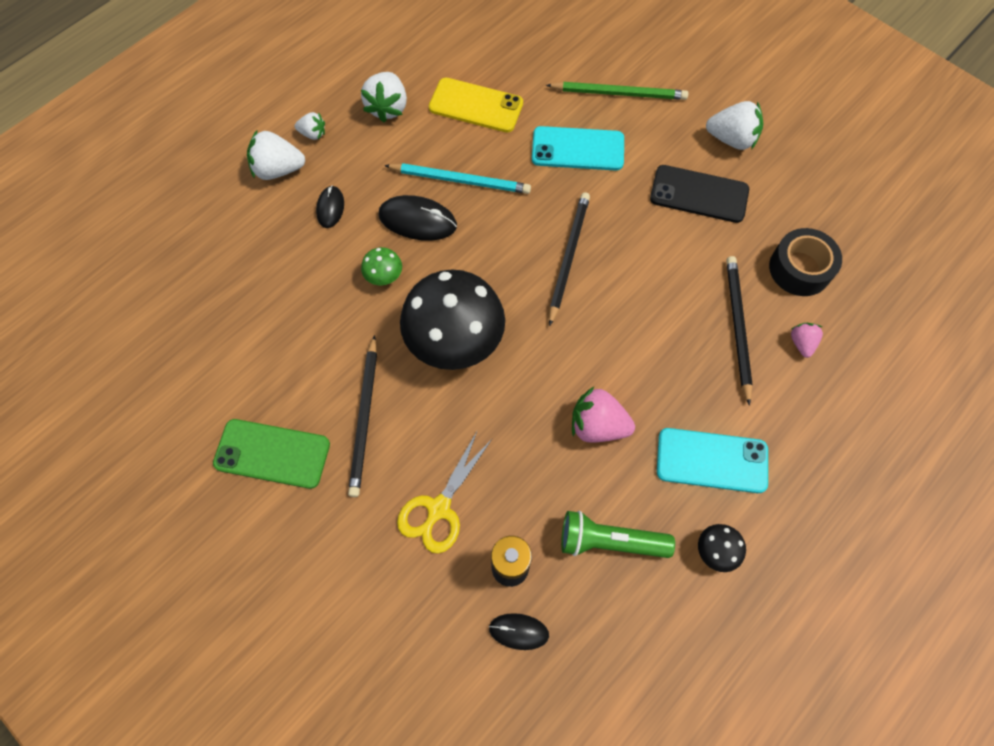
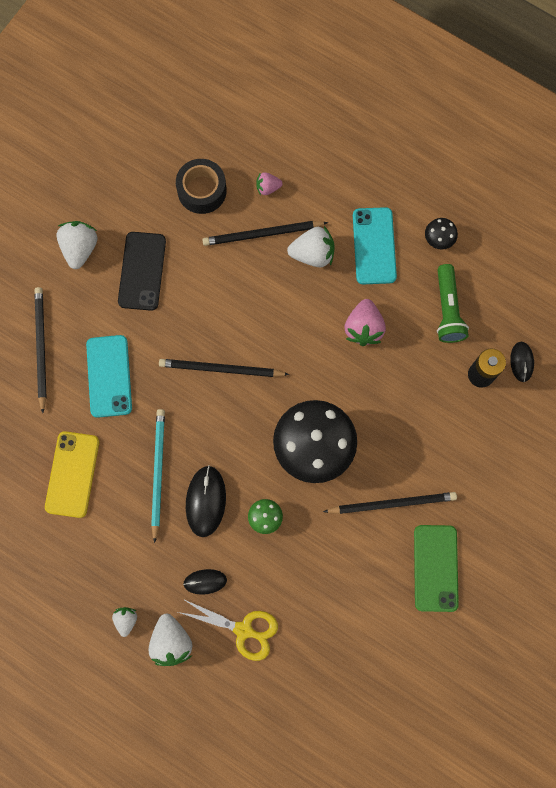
camera: 100 degrees left, 10 degrees up
(387, 108) = (86, 556): white strawberry -> white strawberry (312, 254)
(439, 508) = (450, 432): yellow scissors -> yellow scissors (243, 630)
(619, 93) = (41, 347): green pencil -> black pencil

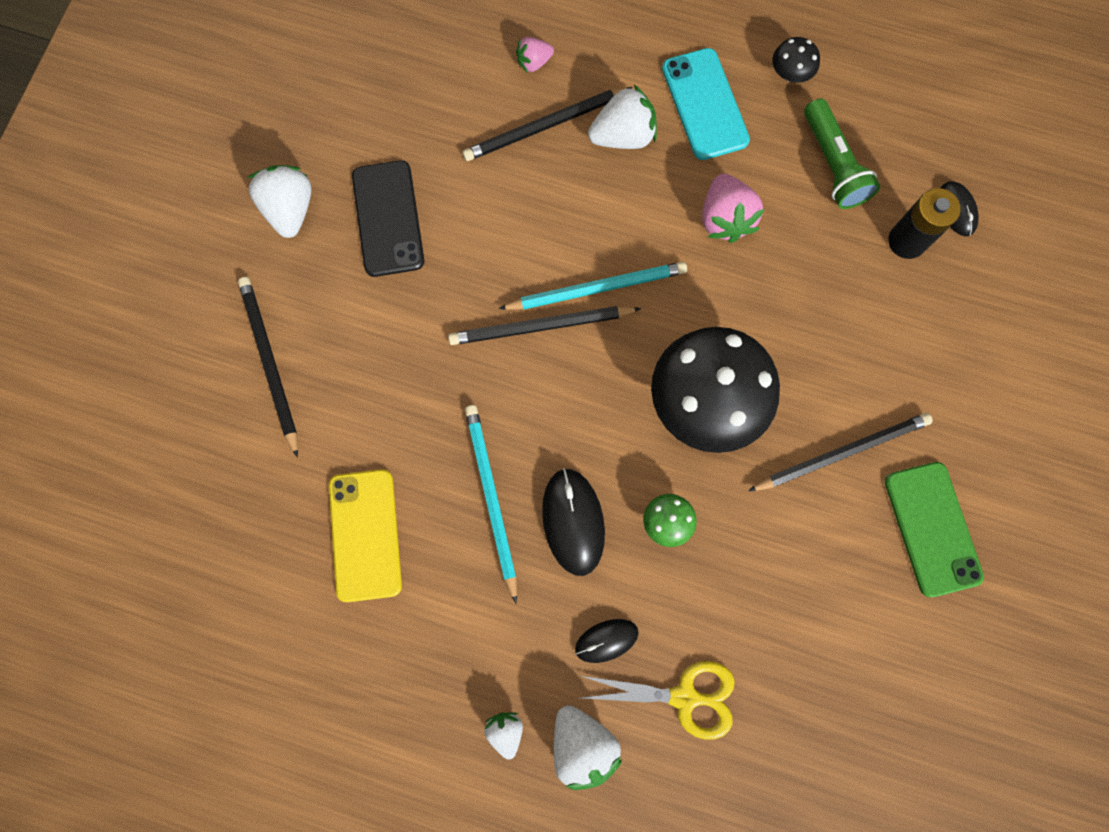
camera: 15 degrees left, 0 degrees up
(109, 376) = (381, 378): turquoise phone -> none
(202, 190) = (442, 88): black tape -> none
(265, 353) = (597, 288): none -> turquoise pencil

